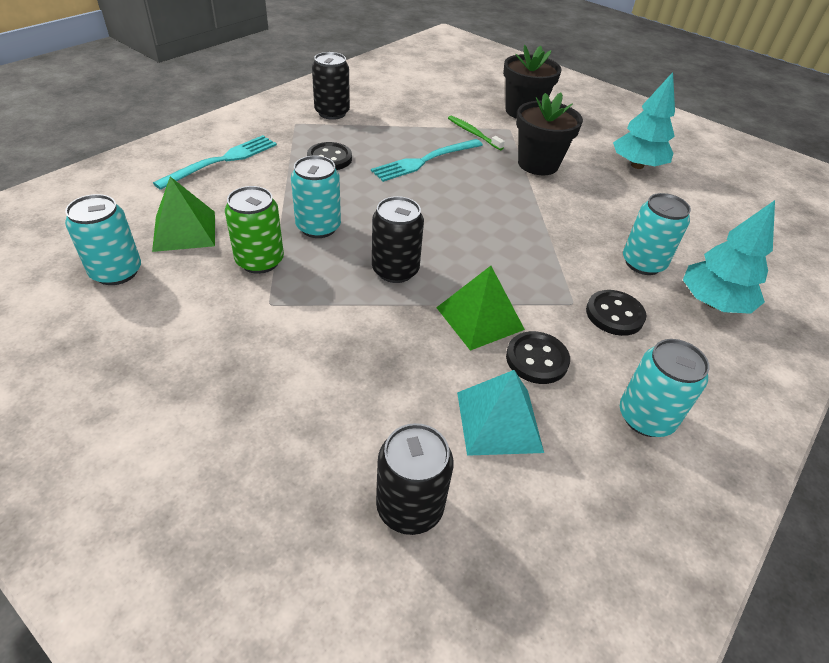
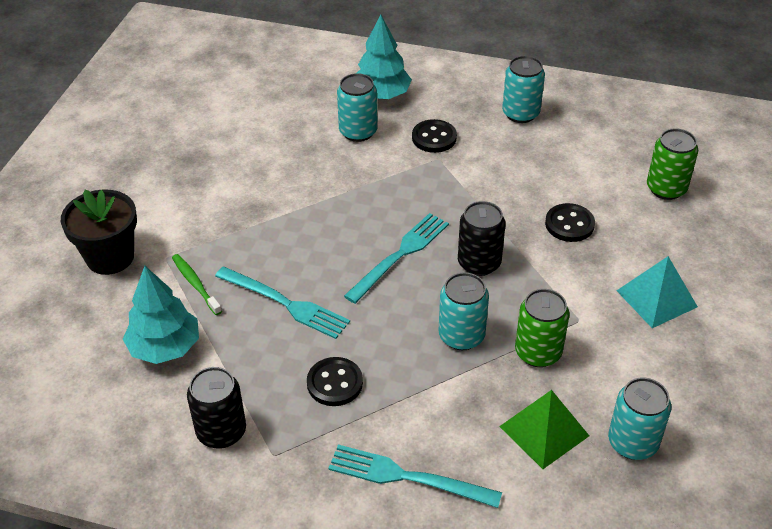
camera: 110 degrees left, 0 degrees up
(409, 507) = (666, 188): black can -> green can
(440, 229) = (400, 255): none -> turquoise fork
(473, 133) = (195, 284): green toothbrush -> green toothbrush turned 120 degrees clockwise
(480, 318) = (494, 201): green pyramid -> none
(498, 421) = (578, 170): turquoise pyramid -> turquoise pyramid (656, 298)
(537, 359) = (511, 165): black button -> black button (569, 224)
(538, 164) = (234, 219): black flower pot -> none
(637, 165) = (191, 153): turquoise tree -> turquoise tree (165, 347)

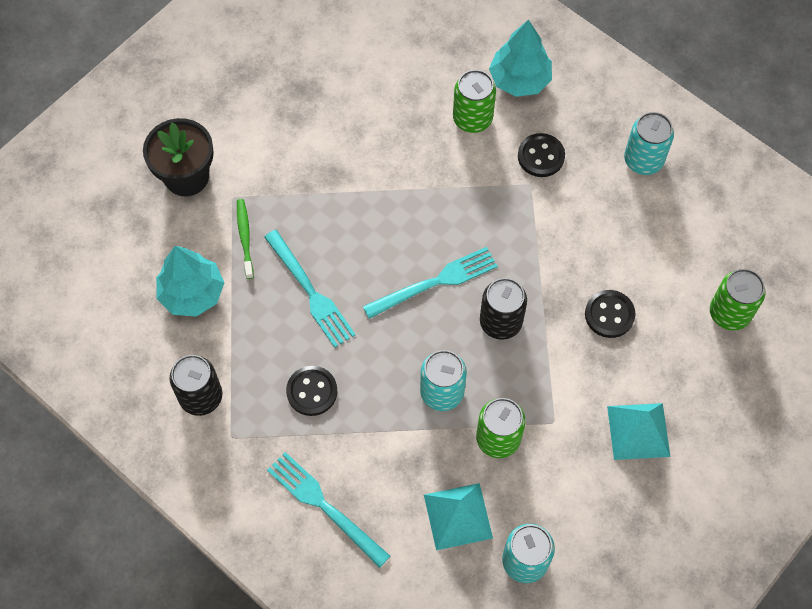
camera: 25 degrees right, 20 degrees up
(358, 132) = (472, 119): turquoise can -> green can
(544, 431) = (458, 516): green pyramid -> turquoise pyramid

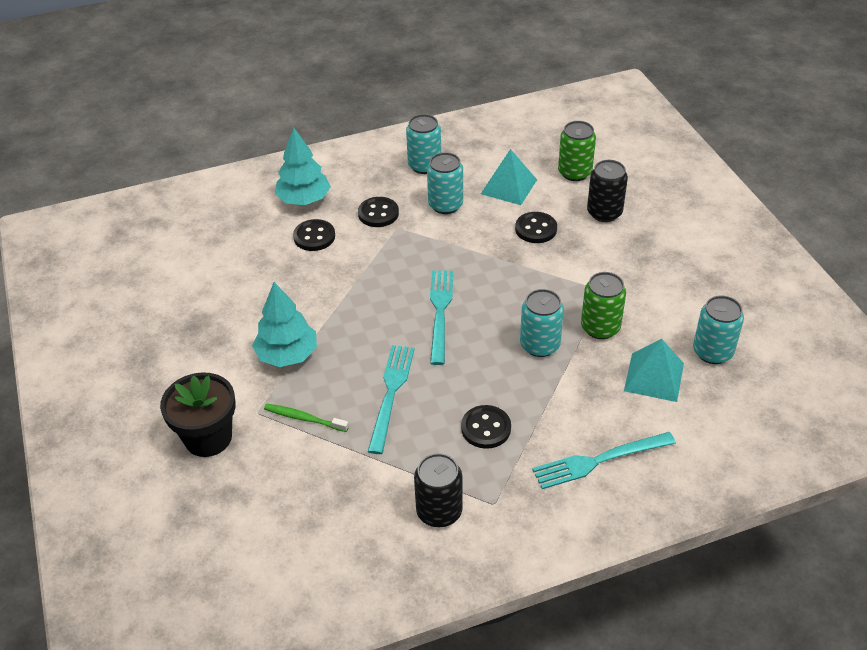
camera: 60 degrees left, 20 degrees down
(192, 293) = (330, 478): turquoise tree -> turquoise tree (287, 355)
(310, 292) = (391, 393): turquoise fork -> turquoise fork turned 75 degrees counterclockwise
(472, 119) = (314, 237): green can -> black button
(500, 322) = (501, 288): black can -> black can (604, 213)
(593, 211) = (445, 205): none -> turquoise can
(638, 431) = (639, 250): turquoise pyramid -> turquoise pyramid (509, 186)

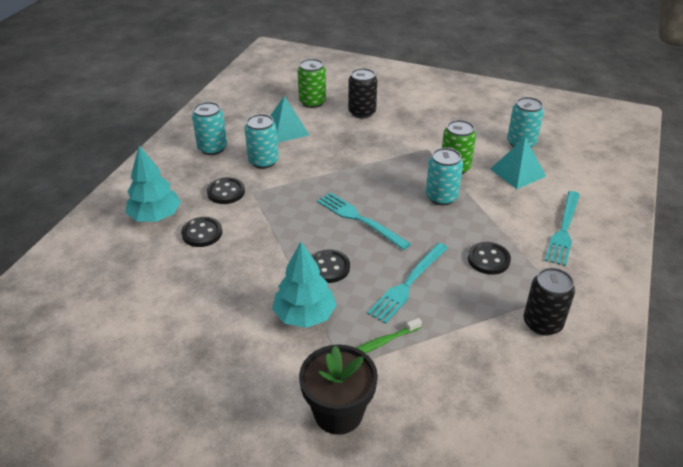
camera: 50 degrees left, 5 degrees down
(391, 393) = (408, 284): turquoise fork -> turquoise fork turned 105 degrees counterclockwise
(536, 229) = (339, 142): black button -> black button (328, 267)

